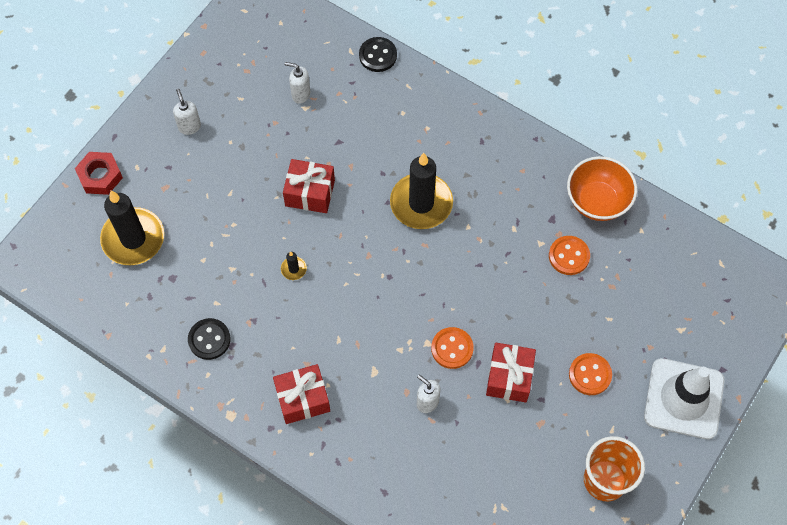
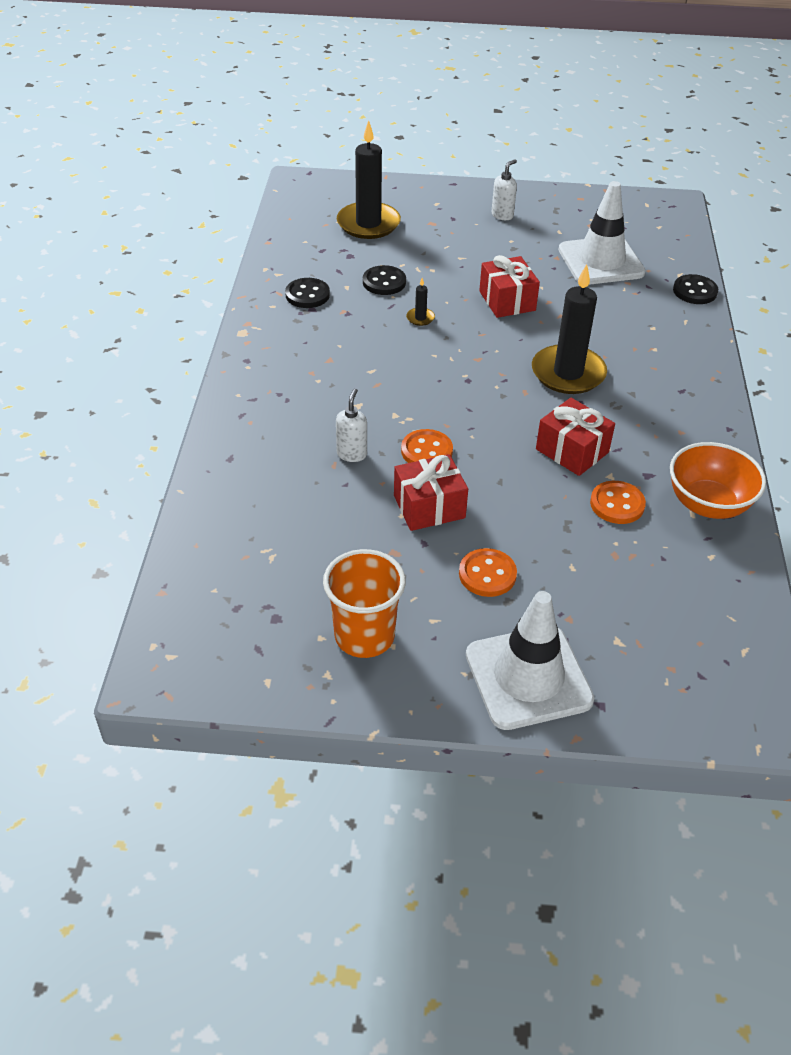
camera: 60 degrees right, 20 degrees down
(100, 176) = (410, 189): red nut -> none
(228, 270) = (384, 282): none -> black button
(300, 94) = (601, 261): white soap dispenser -> white traffic cone
(302, 399) = (291, 369): red gift -> red gift (572, 451)

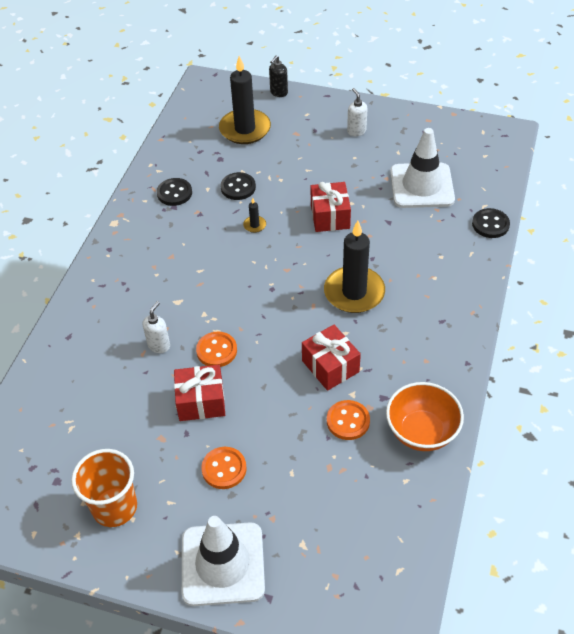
camera: 15 degrees right, 5 degrees up
(394, 185) = (278, 93): none -> black soap dispenser
(502, 215) = (356, 131): white soap dispenser -> white soap dispenser turned 75 degrees counterclockwise

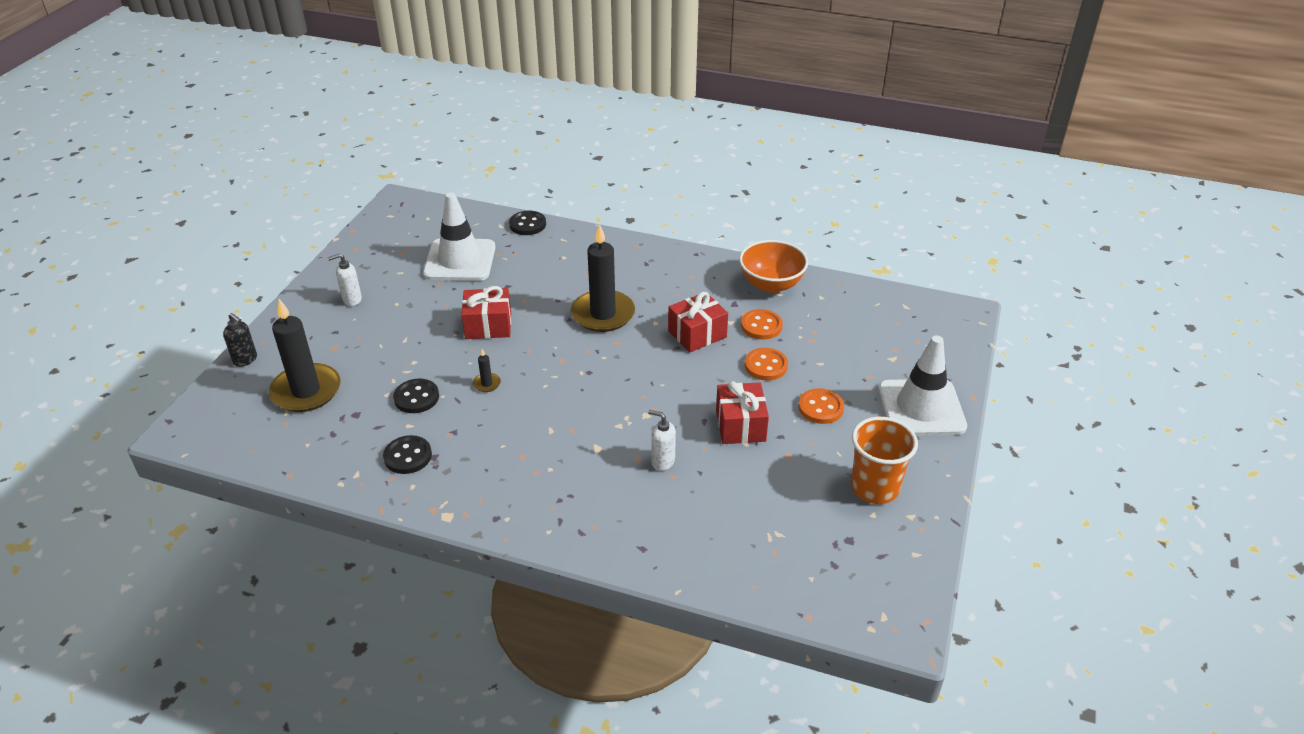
camera: 90 degrees left, 10 degrees down
(216, 350) = (673, 414): orange button -> orange button (766, 366)

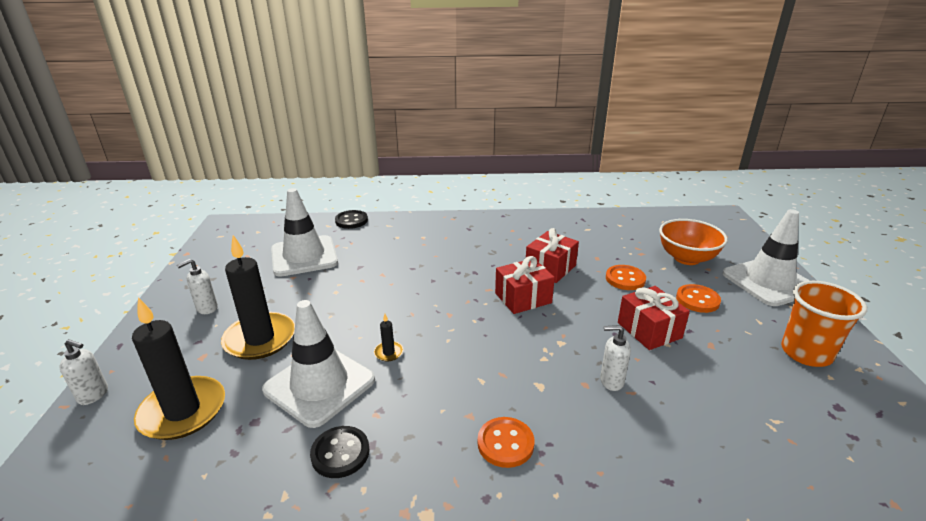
camera: 20 degrees left, 10 degrees down
(245, 360) = (93, 395): black soap dispenser -> white soap dispenser
(416, 397) = (319, 385): black button -> white traffic cone
(488, 325) = (360, 301): red gift -> red gift (523, 298)
(603, 314) = (460, 270): black candle -> black candle (260, 339)
(761, 326) = (595, 252): orange button -> orange button (505, 443)
(771, 284) = (576, 224): orange bowl -> orange bowl (686, 258)

